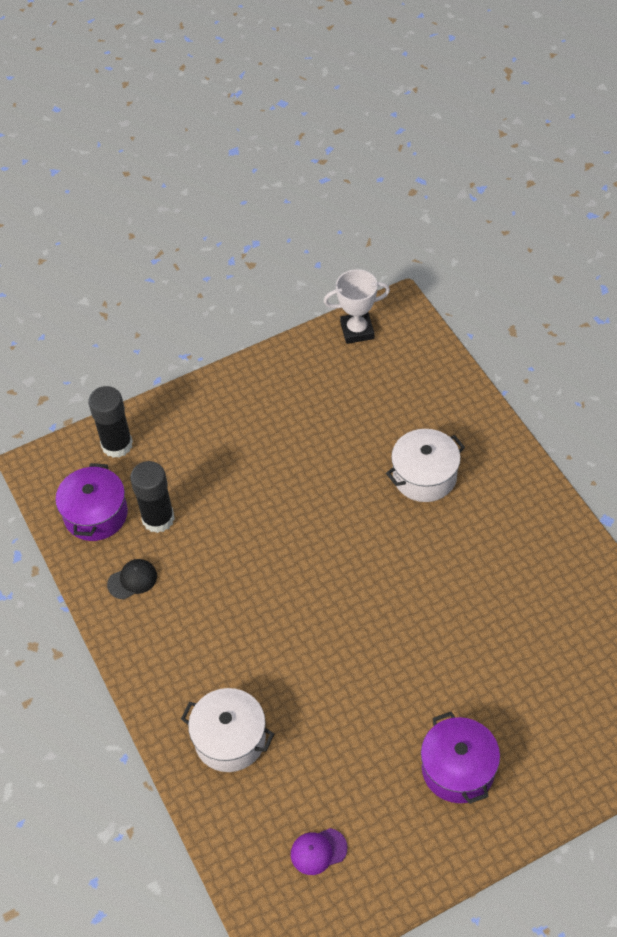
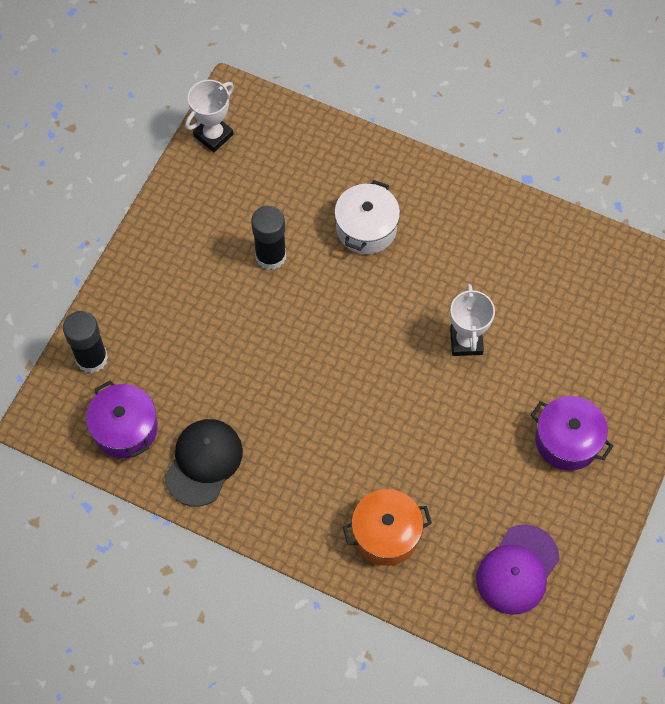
camera: 40 degrees left, 10 degrees up
(132, 580) = (203, 462): black cap -> black cap, size x1.85
(158, 519) = (181, 398): black glue stick -> black glue stick (270, 256)
(230, 739) = (386, 534): white pot -> orange pot
(318, 851) = (517, 570): purple cap -> purple cap, size x1.85
(435, 623) = (466, 341): none -> white trophy

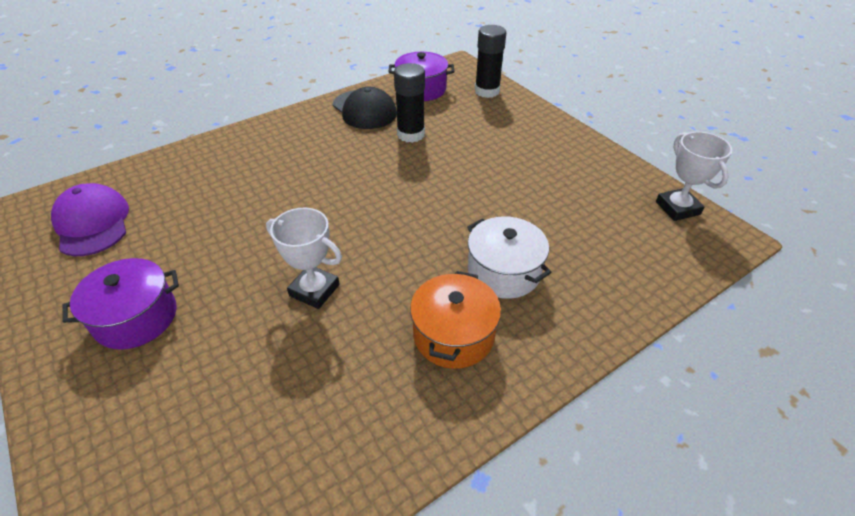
camera: 120 degrees right, 20 degrees down
(270, 256) = (514, 197): black glue stick -> black glue stick (411, 134)
(386, 534) = (215, 167): orange pot -> orange pot (453, 335)

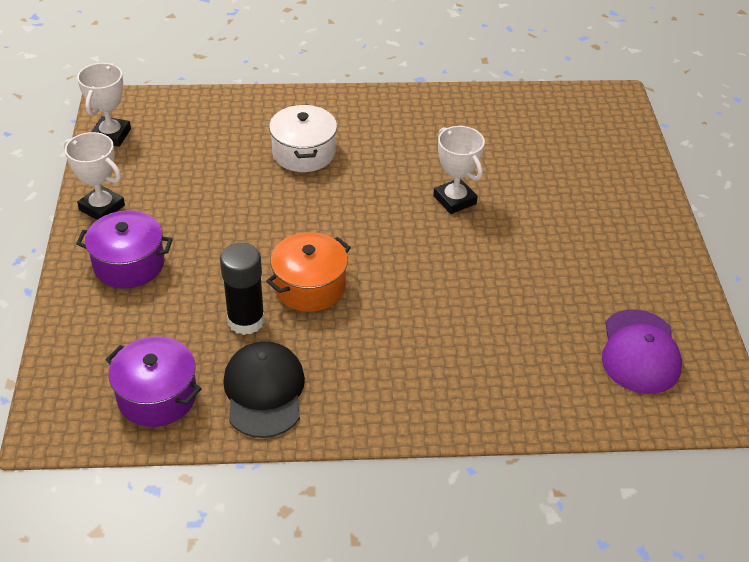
camera: 150 degrees left, 0 degrees up
(136, 318) = (600, 237): purple pot -> purple pot (129, 264)
(453, 335) = (377, 134): orange pot -> orange pot (309, 286)
(487, 91) = (82, 349): black glue stick -> none
(591, 156) = (102, 207): none -> white trophy

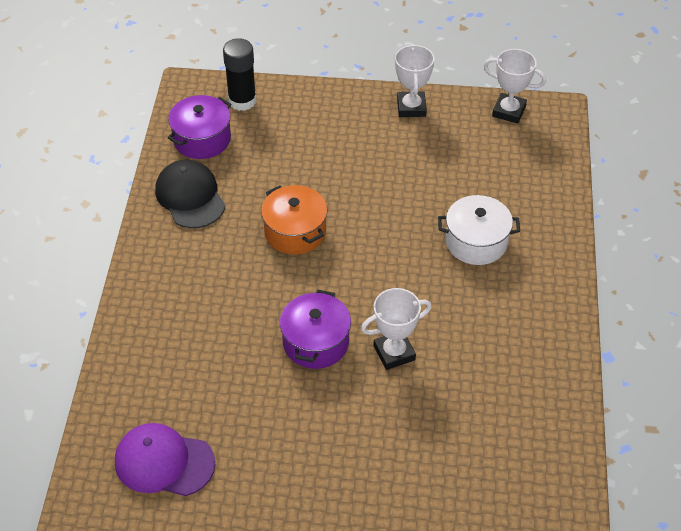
camera: 100 degrees right, 5 degrees up
(102, 207) = (411, 107): white trophy -> white trophy turned 45 degrees counterclockwise
(129, 264) = (341, 124): purple pot -> purple pot (315, 342)
(246, 320) = (265, 190): black glue stick -> black glue stick (242, 101)
(264, 391) = (190, 197): black cap -> black cap turned 120 degrees counterclockwise

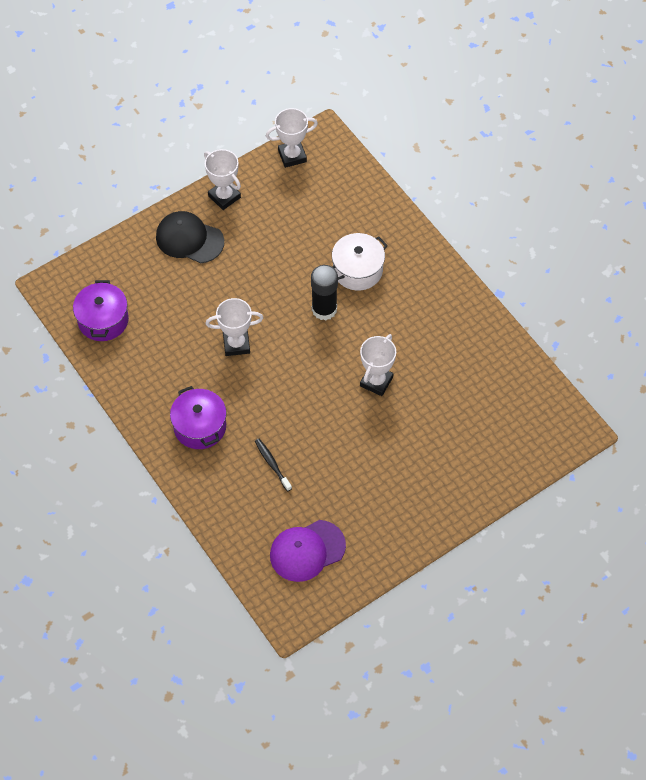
camera: 40 degrees left, 10 degrees up
(190, 197) = (140, 368): black cap -> black cap (189, 239)
(216, 358) = (272, 464): none -> black toothbrush
(242, 101) = (100, 271): black glue stick -> black glue stick (324, 309)
(295, 232) = (236, 344): orange pot -> white trophy
(315, 342) = (323, 409): purple pot -> purple pot (200, 426)

